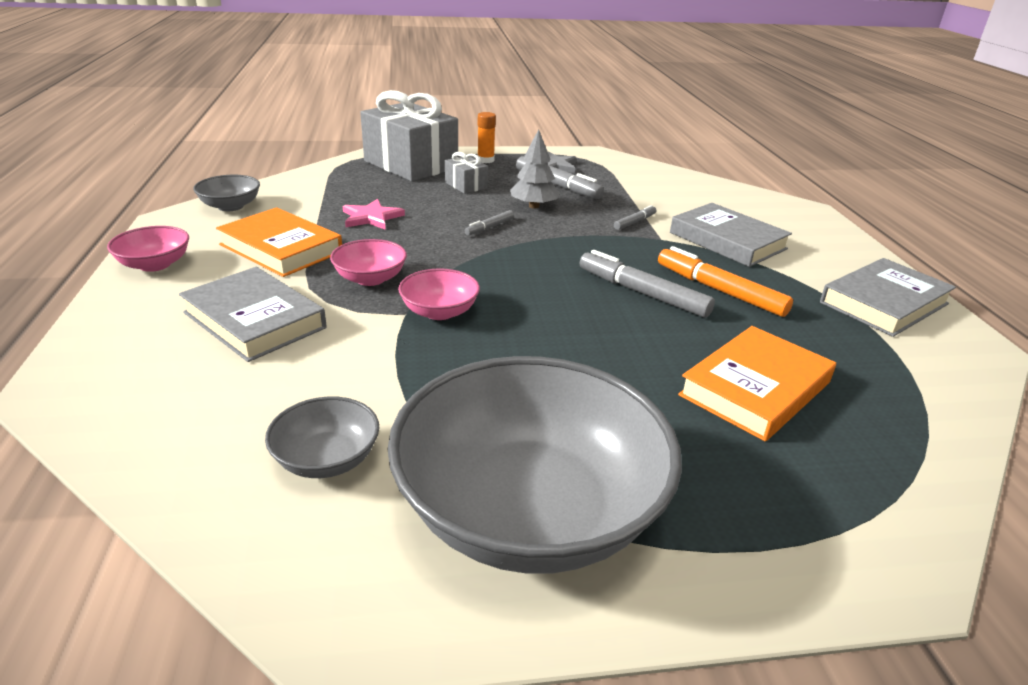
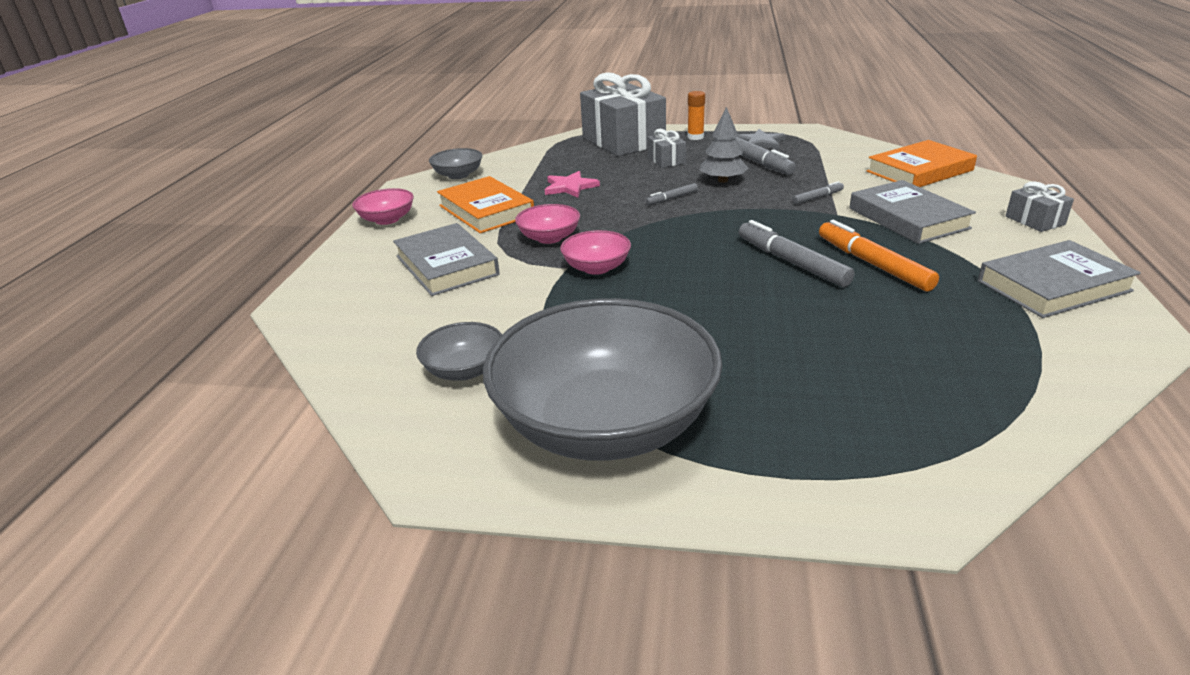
camera: 20 degrees right, 0 degrees up
(755, 388) = (860, 352): orange book -> orange book (919, 171)
(835, 239) = (1034, 220): none -> grey gift

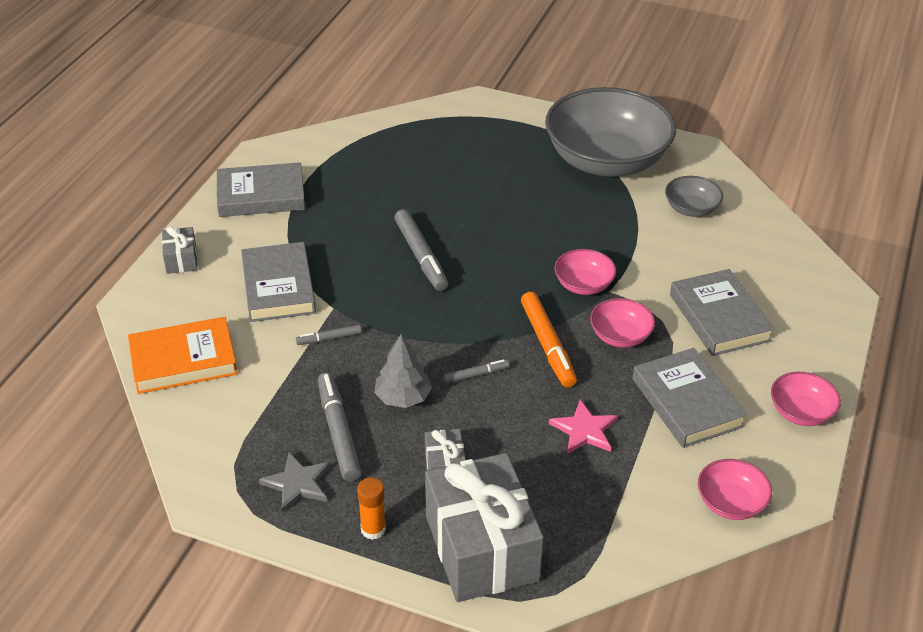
camera: 170 degrees left, 10 degrees up
(458, 175) = (730, 503): grey bowl -> pink bowl
(486, 210) = (687, 402): orange book -> grey book
(873, 264) = (360, 241): orange marker -> orange marker (547, 345)

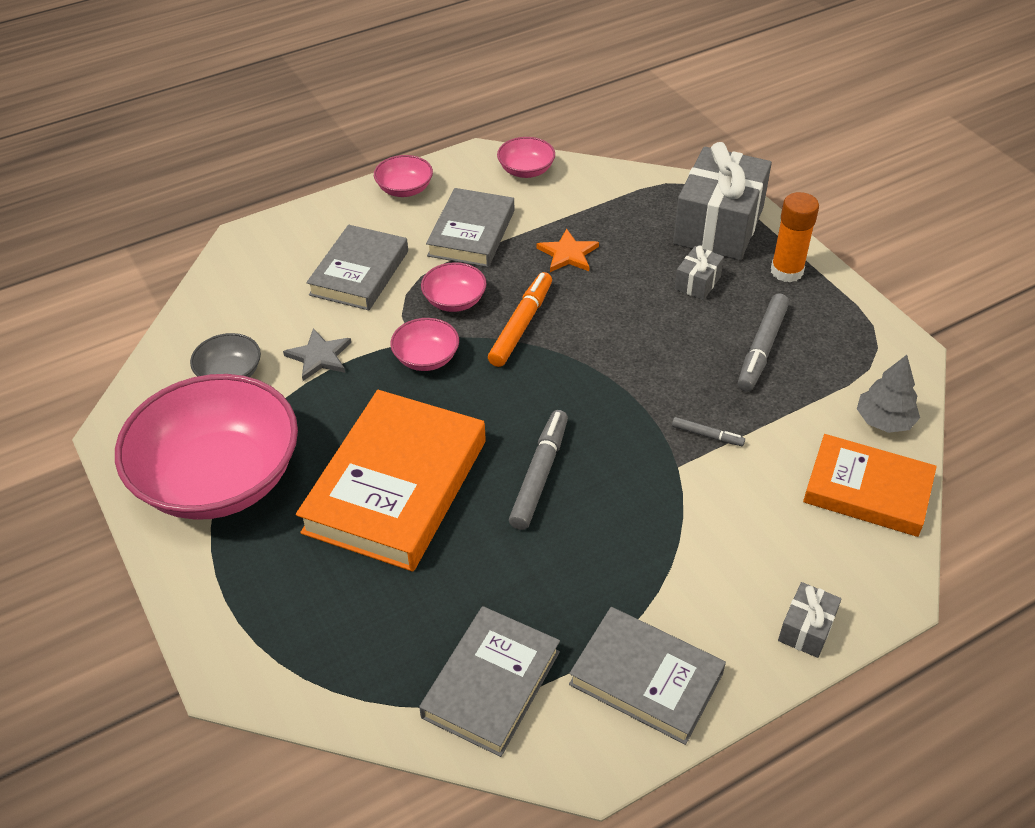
camera: 140 degrees left, 5 degrees up
(278, 287) = (717, 523): grey book -> grey book (491, 684)
(297, 483) = (824, 328): grey star -> grey star (319, 357)
(373, 529) = (786, 271): orange glue stick -> orange glue stick, size x1.52
(403, 397) = (684, 348): grey tree -> grey tree (884, 420)
(476, 375) = (606, 333): grey marker -> none
(502, 207) = (396, 486): none -> orange book
(584, 430) = (568, 254): pink star -> orange star
(606, 161) = (219, 478): grey bowl -> pink bowl

